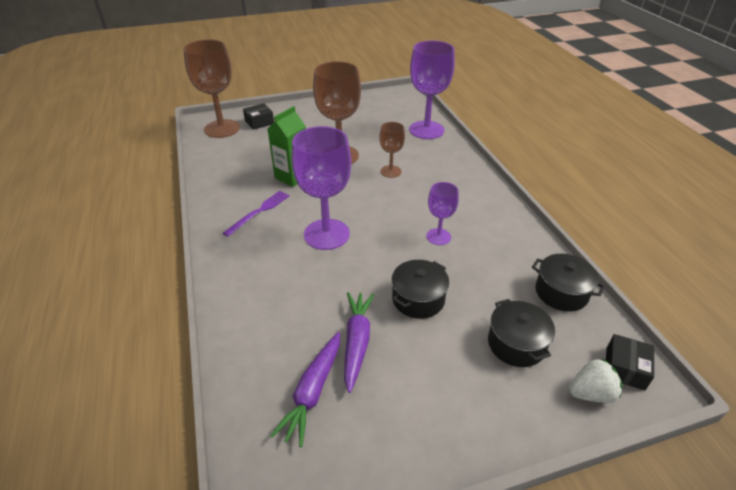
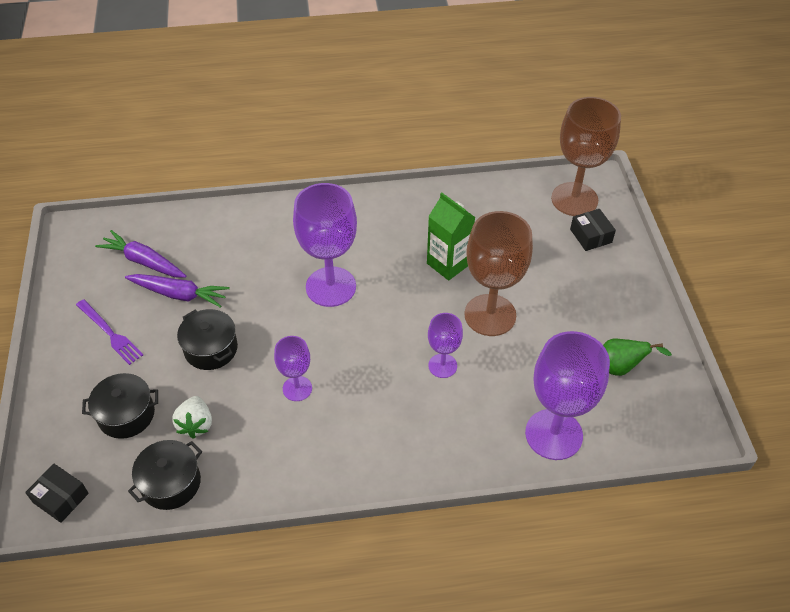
camera: 100 degrees right, 10 degrees up
(259, 211) = (385, 233): purple fork -> purple fork (110, 333)
(369, 111) = (620, 367): none -> green pear
(390, 171) = (442, 366): brown goblet -> purple goblet
(590, 393) = (52, 455): white strawberry -> white strawberry (196, 424)

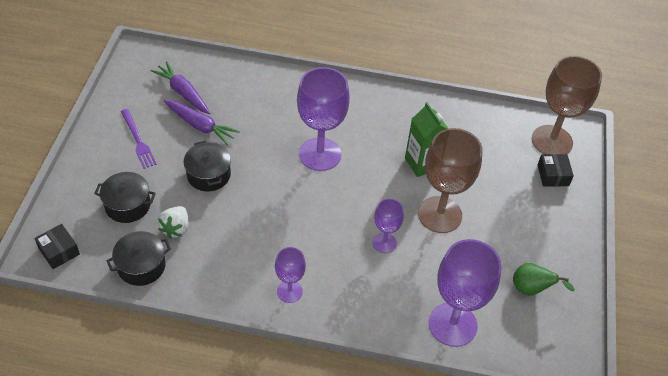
camera: 15 degrees right, 0 degrees up
(297, 388) = (262, 225): purple goblet -> purple goblet (289, 291)

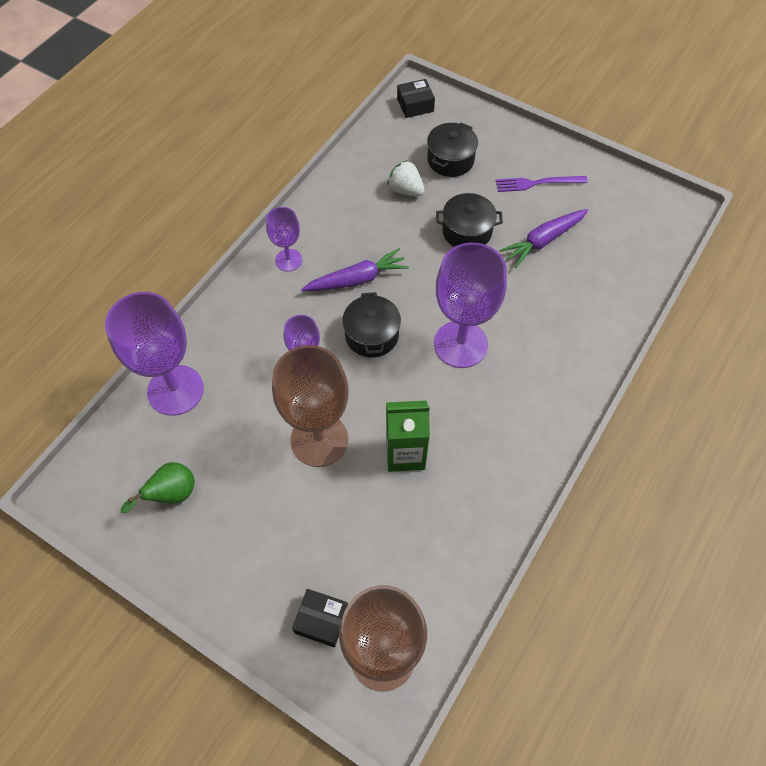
camera: 115 degrees right, 10 degrees up
(141, 266) = (372, 157): black pot -> black pot (371, 335)
(183, 93) = (602, 237): purple carrot -> purple carrot (356, 279)

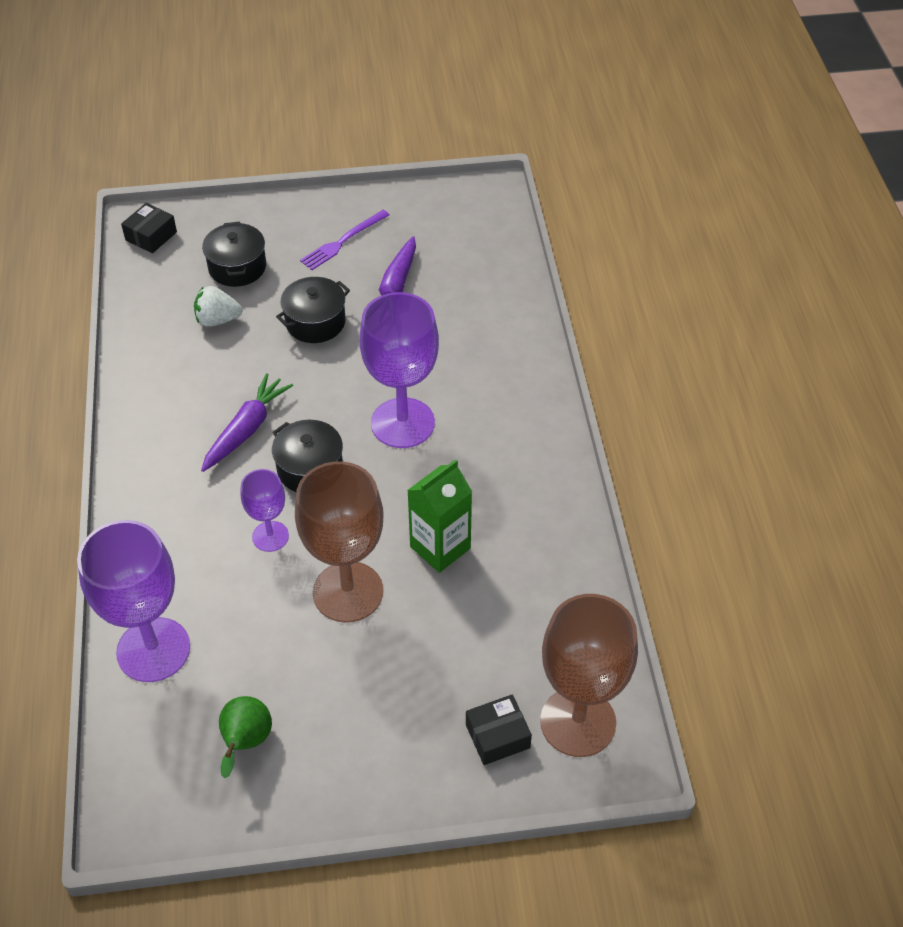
camera: 40 degrees left, 10 degrees down
(288, 260) = (156, 455): purple goblet -> none

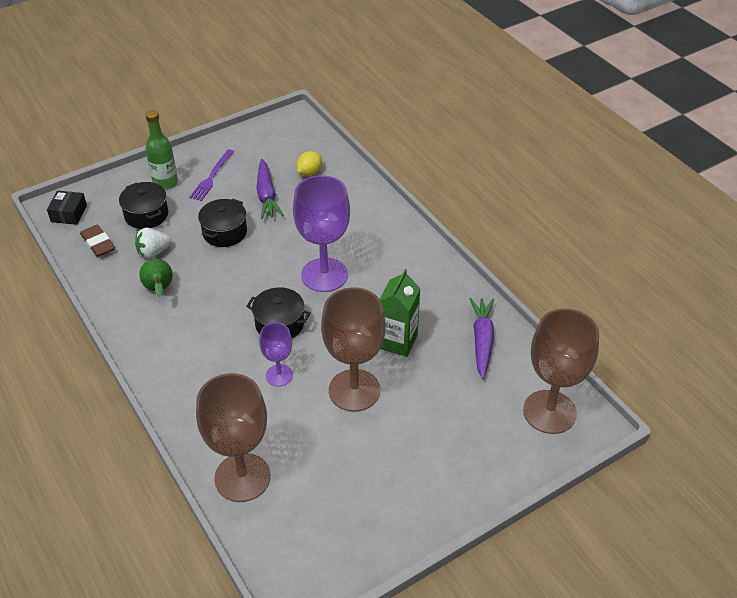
camera: 25 degrees left, 5 degrees down
(153, 650) = (242, 477): purple goblet -> brown goblet
(162, 286) = (98, 243): none -> brown eraser
(246, 429) = (219, 314): purple carrot -> purple carrot (482, 341)
(246, 742) = (345, 510): green pear -> green pear (159, 289)
(283, 232) = (165, 183): none -> green bottle
(467, 274) = (309, 172): none -> yellow lemon
(497, 736) = (506, 440): black box -> none

